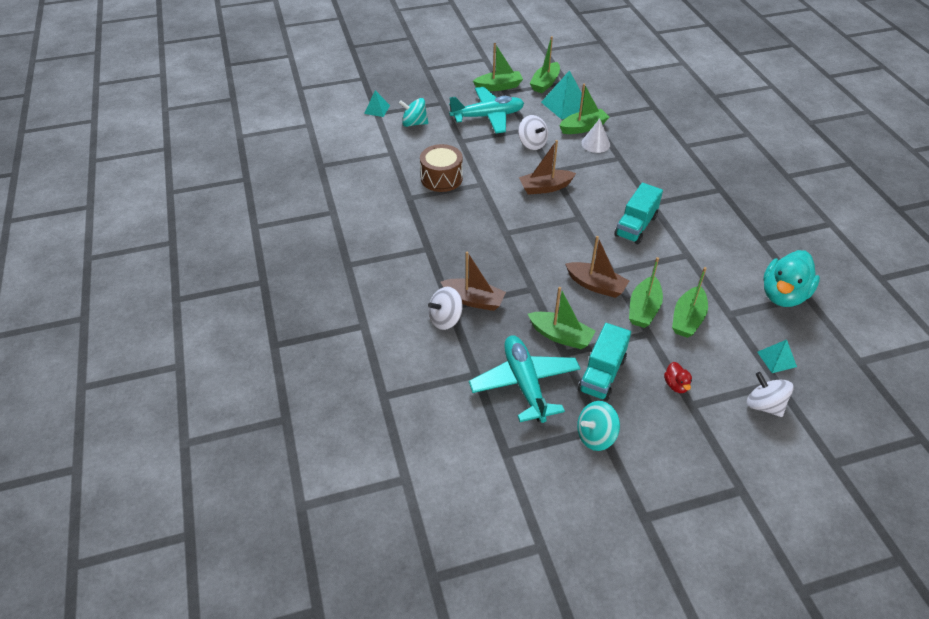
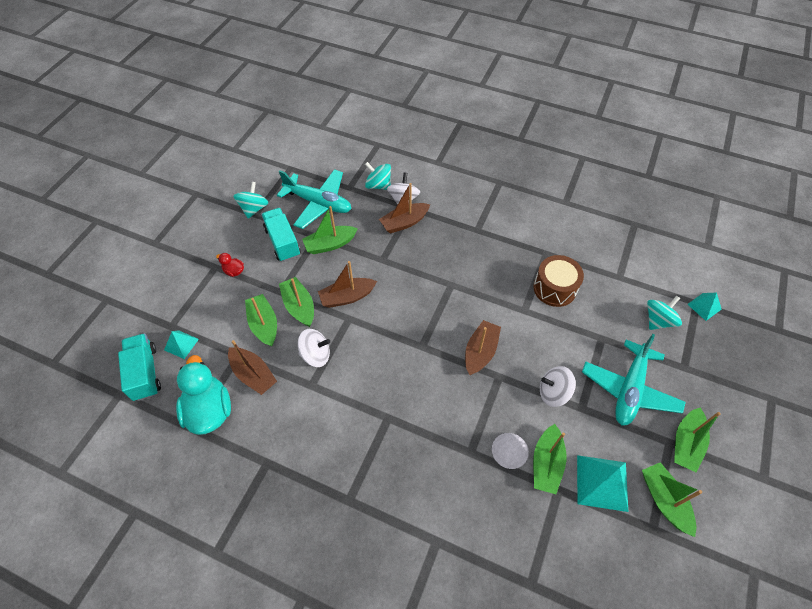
camera: 130 degrees right, 10 degrees up
(446, 351) = (378, 185): none -> turquoise spinning top
(636, 226) = (375, 378): turquoise truck -> turquoise truck (145, 373)
(728, 292) = (253, 375): none -> brown boat
(764, 405) = (170, 302): white spinning top -> white spinning top (316, 355)

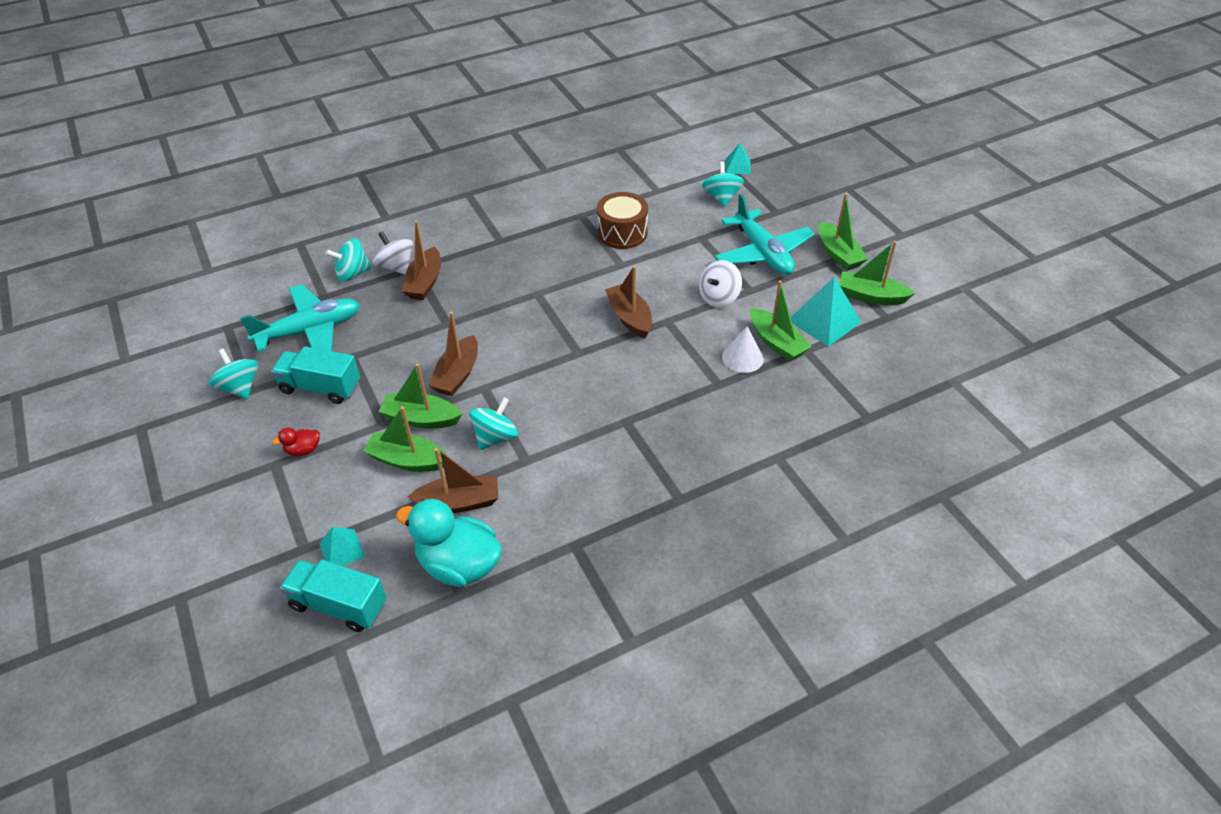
camera: 50 degrees left, 10 degrees down
(316, 355) = (495, 437): white spinning top -> turquoise spinning top
(330, 244) = (376, 351): green boat -> none

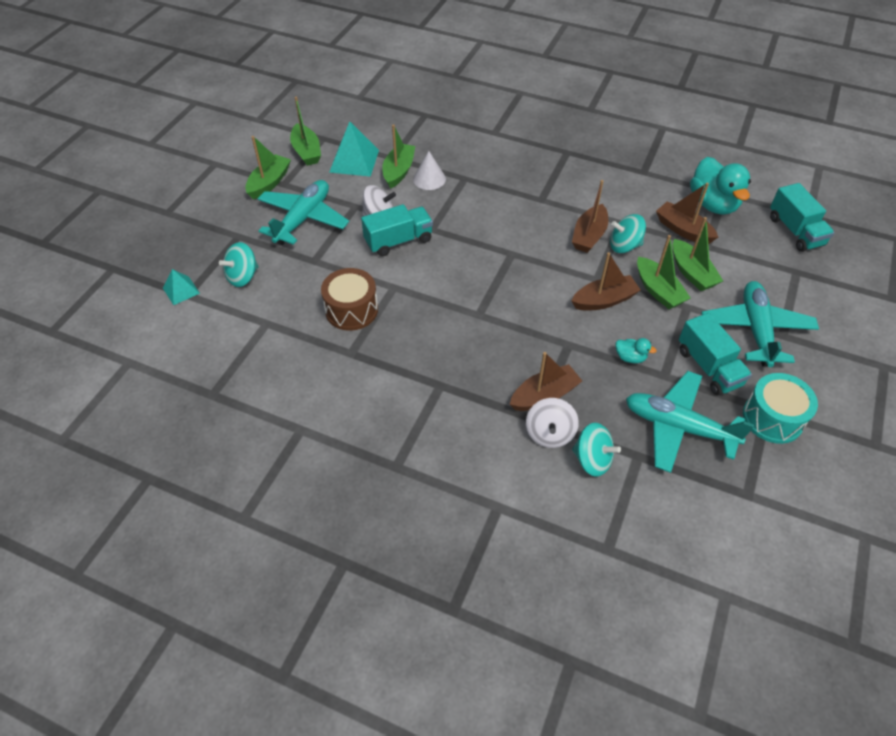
camera: 130 degrees left, 5 degrees up
(240, 387) = (772, 418): turquoise spinning top -> turquoise drum
(303, 450) = (756, 330): red duck -> turquoise plane
(341, 550) = (773, 255): turquoise pyramid -> none
(390, 349) = (630, 357): none -> turquoise duck
(629, 317) = (449, 248): brown boat -> brown boat (589, 236)
(673, 293) = (398, 241): none -> turquoise truck

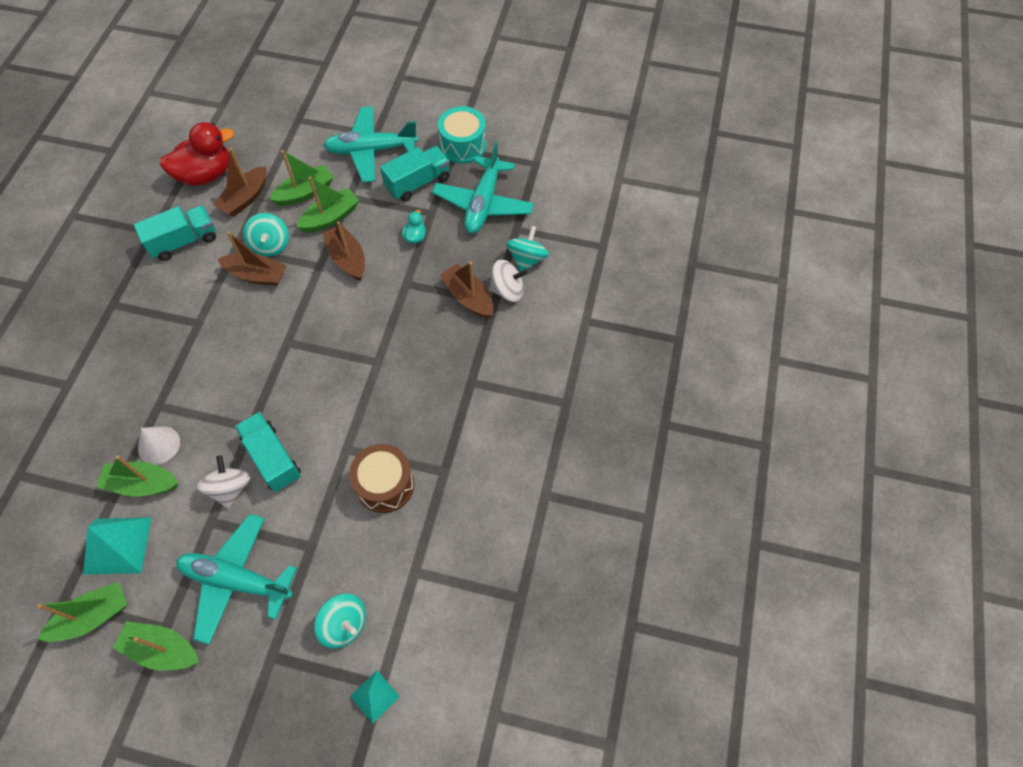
camera: 100 degrees left, 10 degrees up
(713, 204) = (206, 174): turquoise duck -> red duck
(795, 231) = (244, 116): turquoise truck -> turquoise truck (184, 241)

